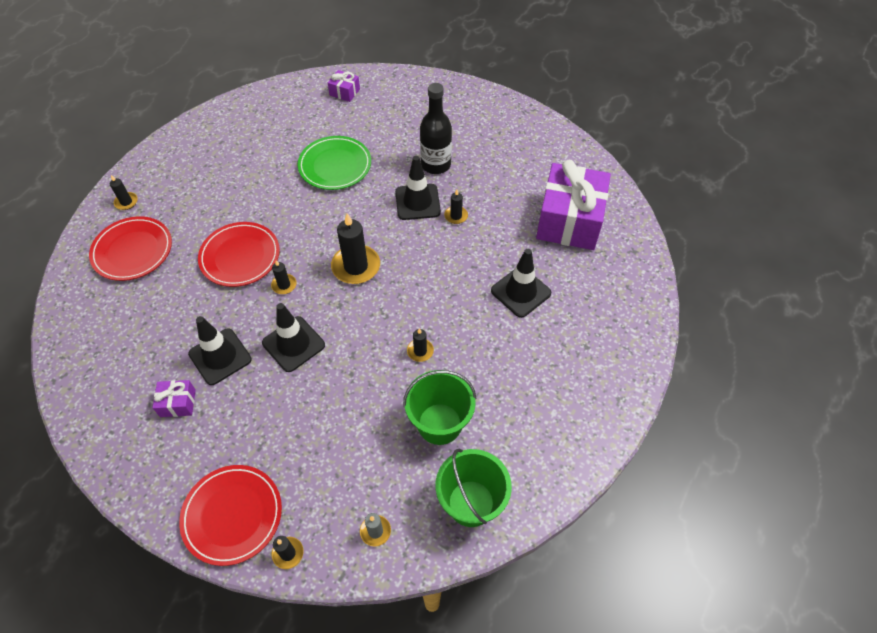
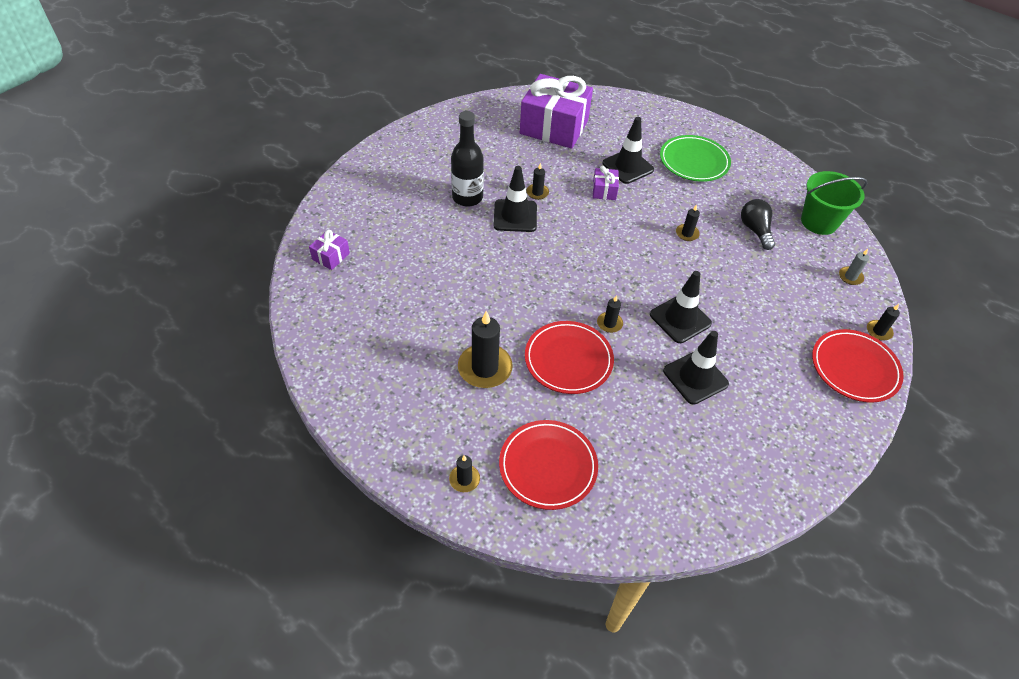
camera: 85 degrees left, 5 degrees down
(178, 403) = (749, 412): purple gift -> purple gift (604, 190)
(335, 166) = (449, 273): green plate -> green plate (694, 161)
(356, 266) = (591, 267): black candle -> black candle (485, 368)
(439, 424) = (755, 230): green bucket -> black light bulb

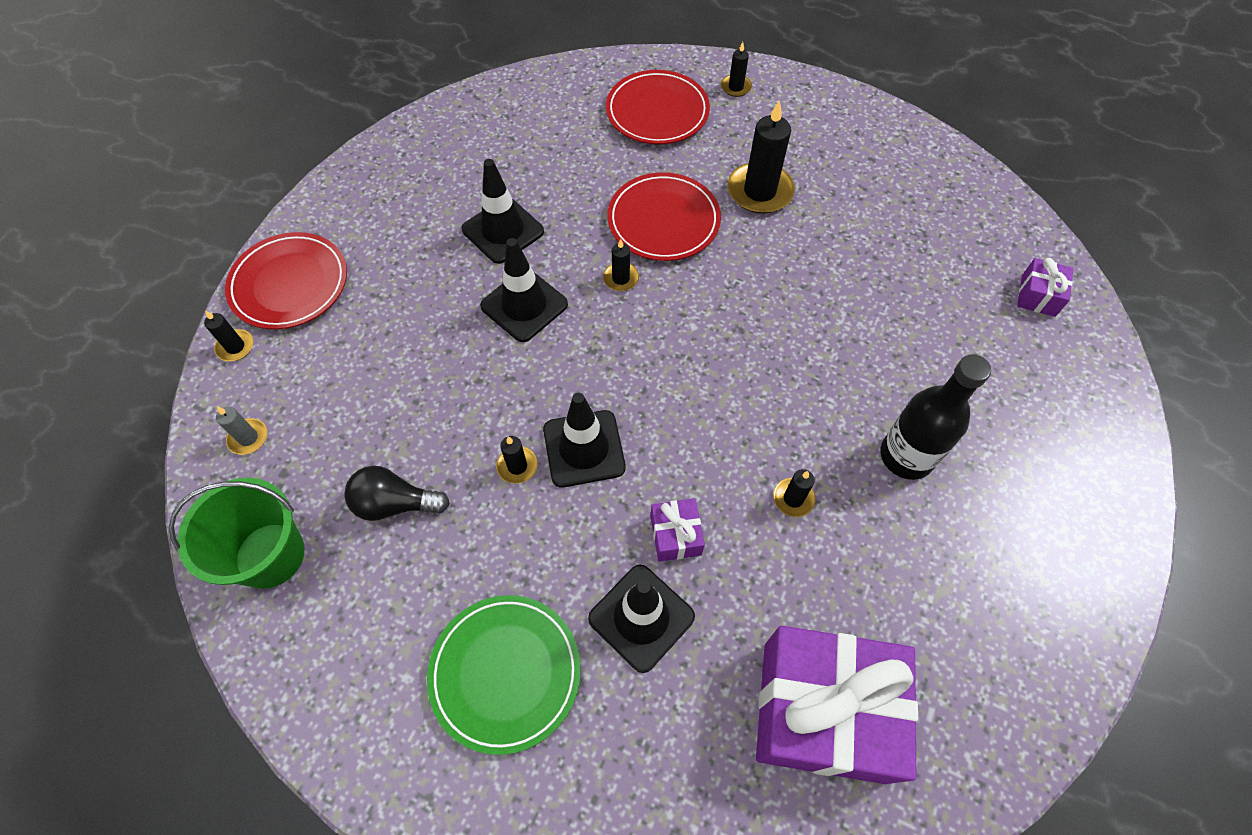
camera: 170 degrees right, 10 degrees up
(515, 216) = (811, 434): black traffic cone -> black traffic cone (584, 448)
(755, 230) = (395, 503): black light bulb -> black light bulb turned 120 degrees clockwise

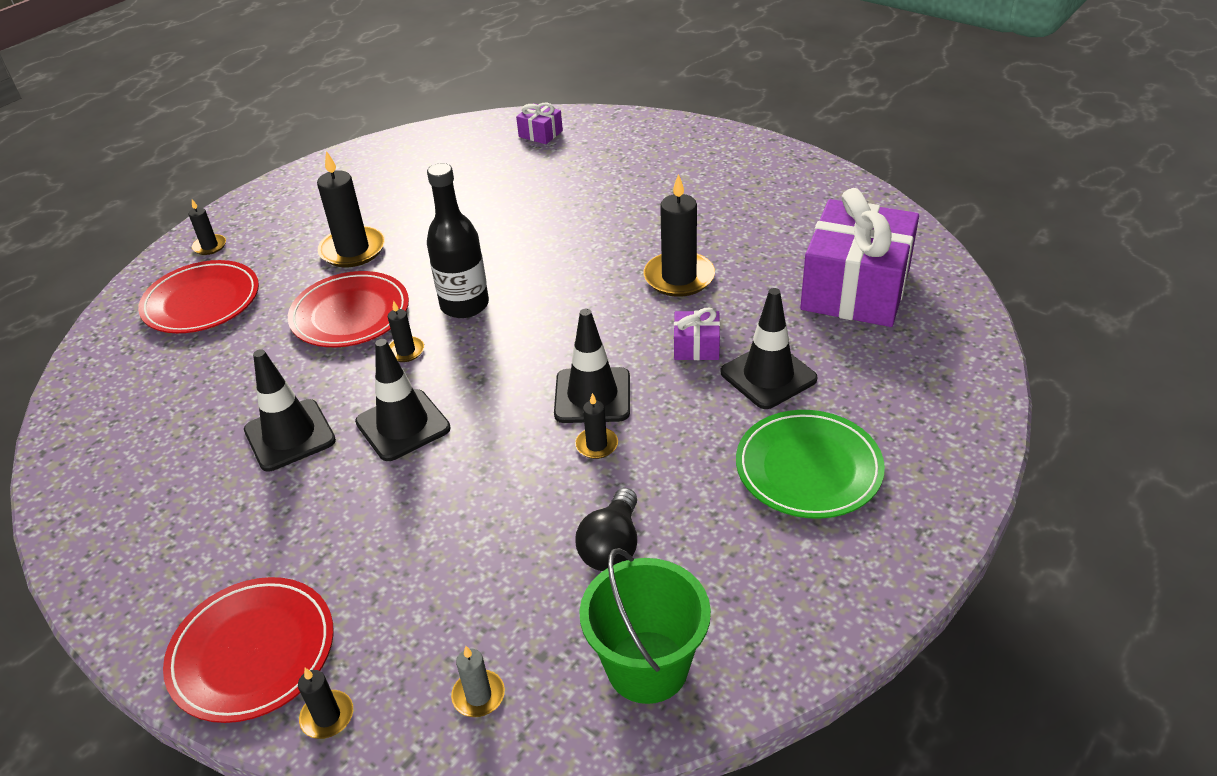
camera: 75 degrees left, 20 degrees down
(793, 498) = (679, 277): black candle -> black candle, size x1.97
(906, 456) = (658, 216): black bottle -> black bottle (464, 305)

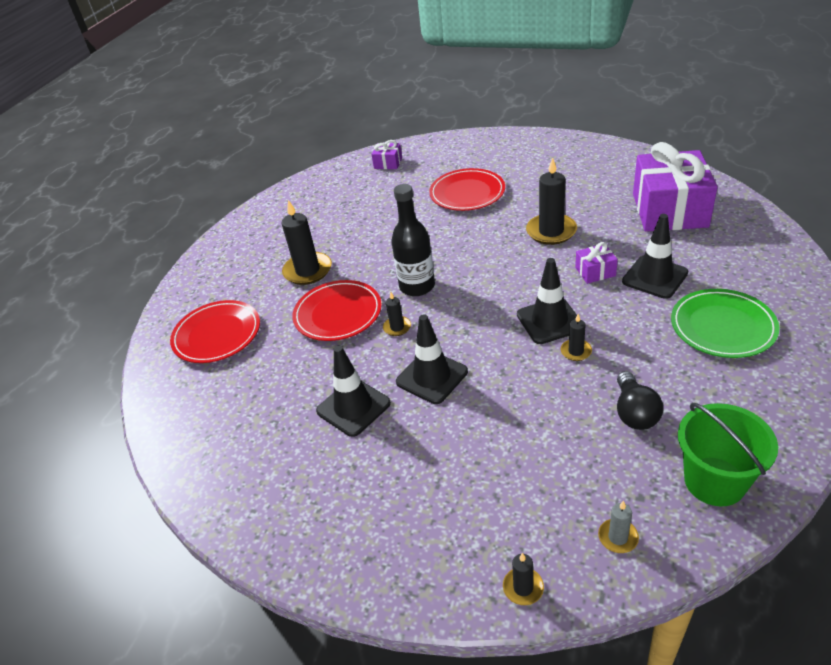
camera: 15 degrees left, 0 degrees up
(210, 246) = (195, 295): black candle -> none
(252, 652) = (436, 563): red plate -> red plate (467, 193)

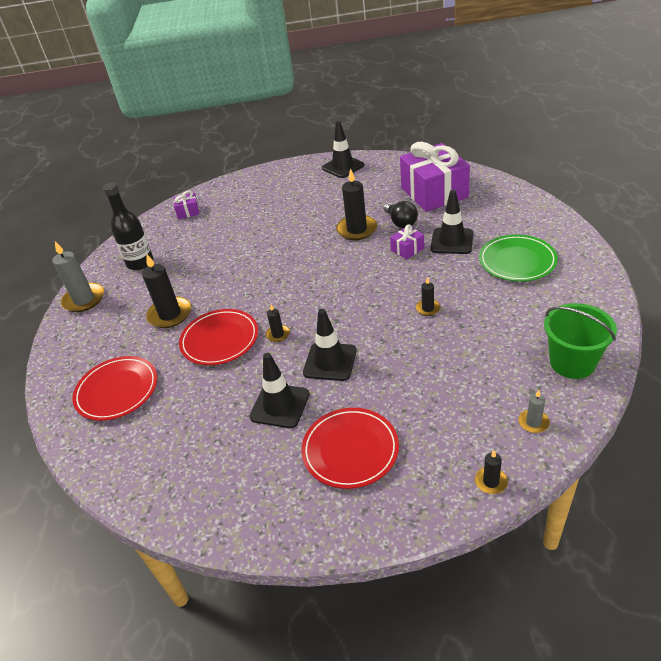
camera: 25 degrees left, 0 degrees up
(242, 230) = (84, 299): none -> grey candle
(417, 286) = (275, 299): black bottle -> black bottle (140, 263)
(467, 193) = (272, 218): red plate -> red plate (350, 450)
(549, 321) = (395, 293): black traffic cone -> black traffic cone (343, 167)
(634, 412) = (494, 336): black light bulb -> black light bulb (400, 222)

